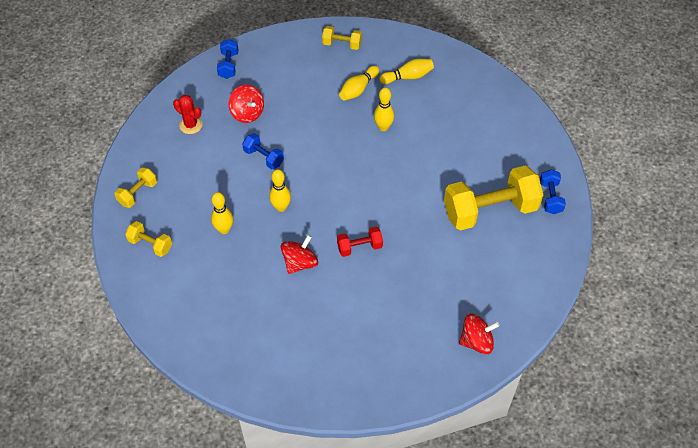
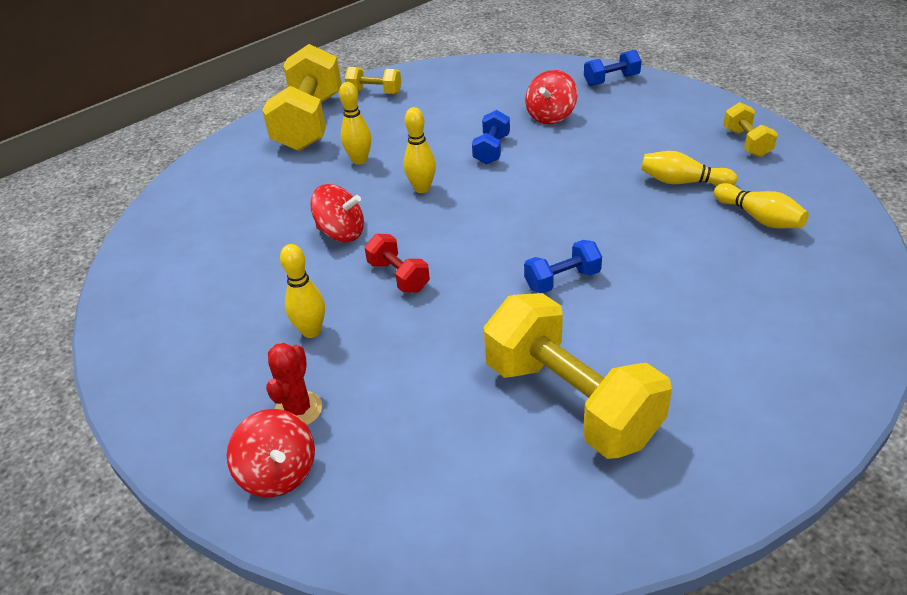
camera: 70 degrees right, 15 degrees down
(150, 244) = (309, 123): yellow dumbbell -> yellow dumbbell, size x2.12
(191, 125) = (497, 89): red cactus -> red cactus (298, 410)
(383, 127) = (636, 227): yellow bowling pin -> yellow bowling pin (311, 331)
(550, 197) = (670, 484): blue dumbbell -> blue dumbbell (562, 280)

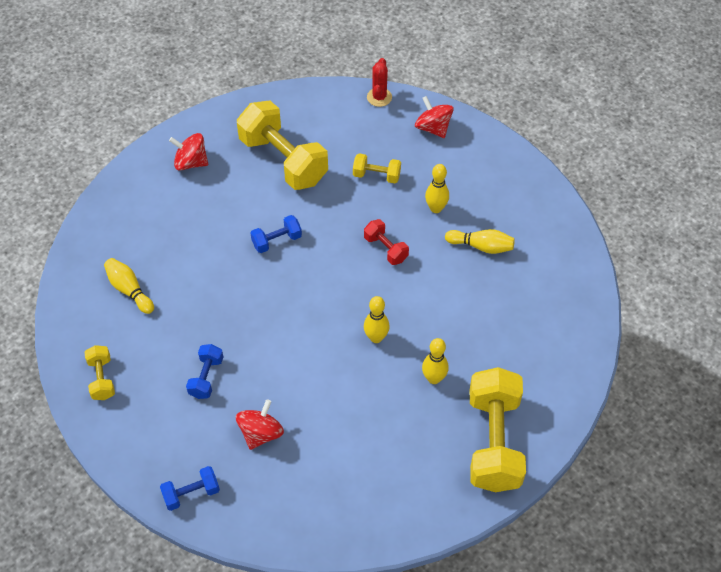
camera: 175 degrees right, 15 degrees up
(298, 410) = (431, 159): red cactus -> red cactus (379, 97)
(341, 233) = (433, 291): red spinning top -> red spinning top (191, 162)
(375, 92) = (437, 493): yellow dumbbell -> yellow dumbbell (376, 175)
(492, 150) = (318, 385): blue dumbbell -> blue dumbbell (206, 377)
(682, 182) = (170, 332): yellow bowling pin -> yellow bowling pin (481, 246)

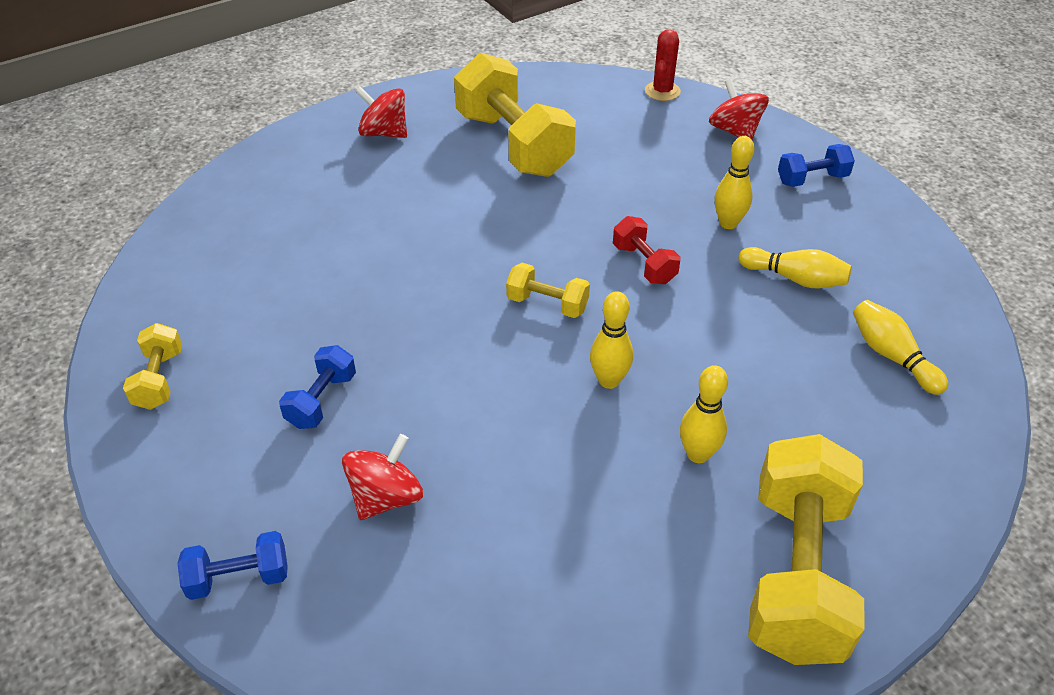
camera: 10 degrees right, 10 degrees down
(129, 290) = (246, 269): yellow bowling pin -> yellow bowling pin (891, 356)
(277, 241) = (481, 235): blue dumbbell -> blue dumbbell (812, 179)
(376, 175) = (644, 175): yellow dumbbell -> yellow dumbbell (547, 304)

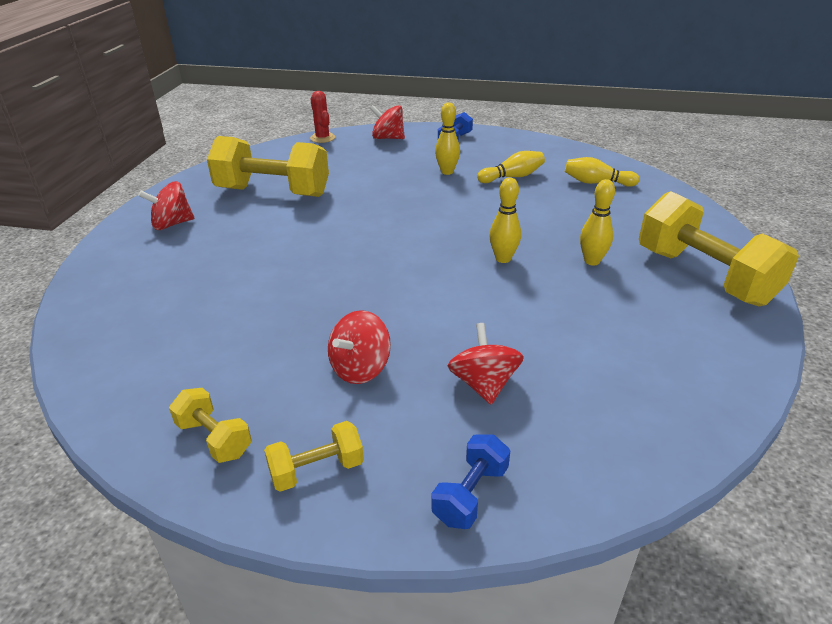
camera: 45 degrees left, 10 degrees down
(321, 400) = (360, 368): blue dumbbell -> red spinning top
(547, 304) = (416, 247): yellow dumbbell -> yellow dumbbell (317, 470)
(644, 264) = (435, 206): red dumbbell -> none

